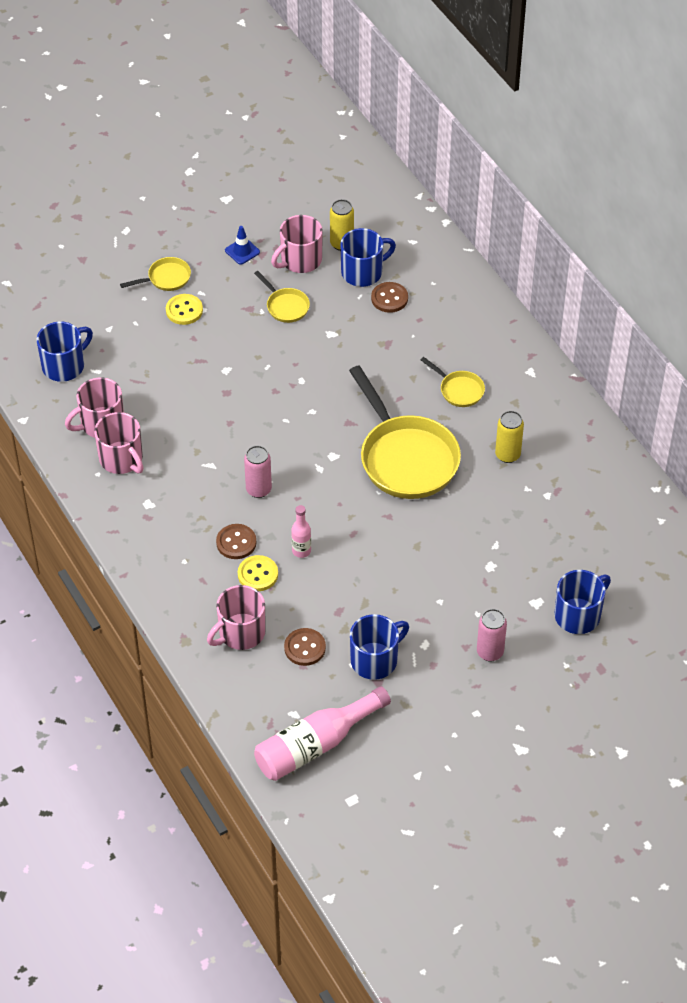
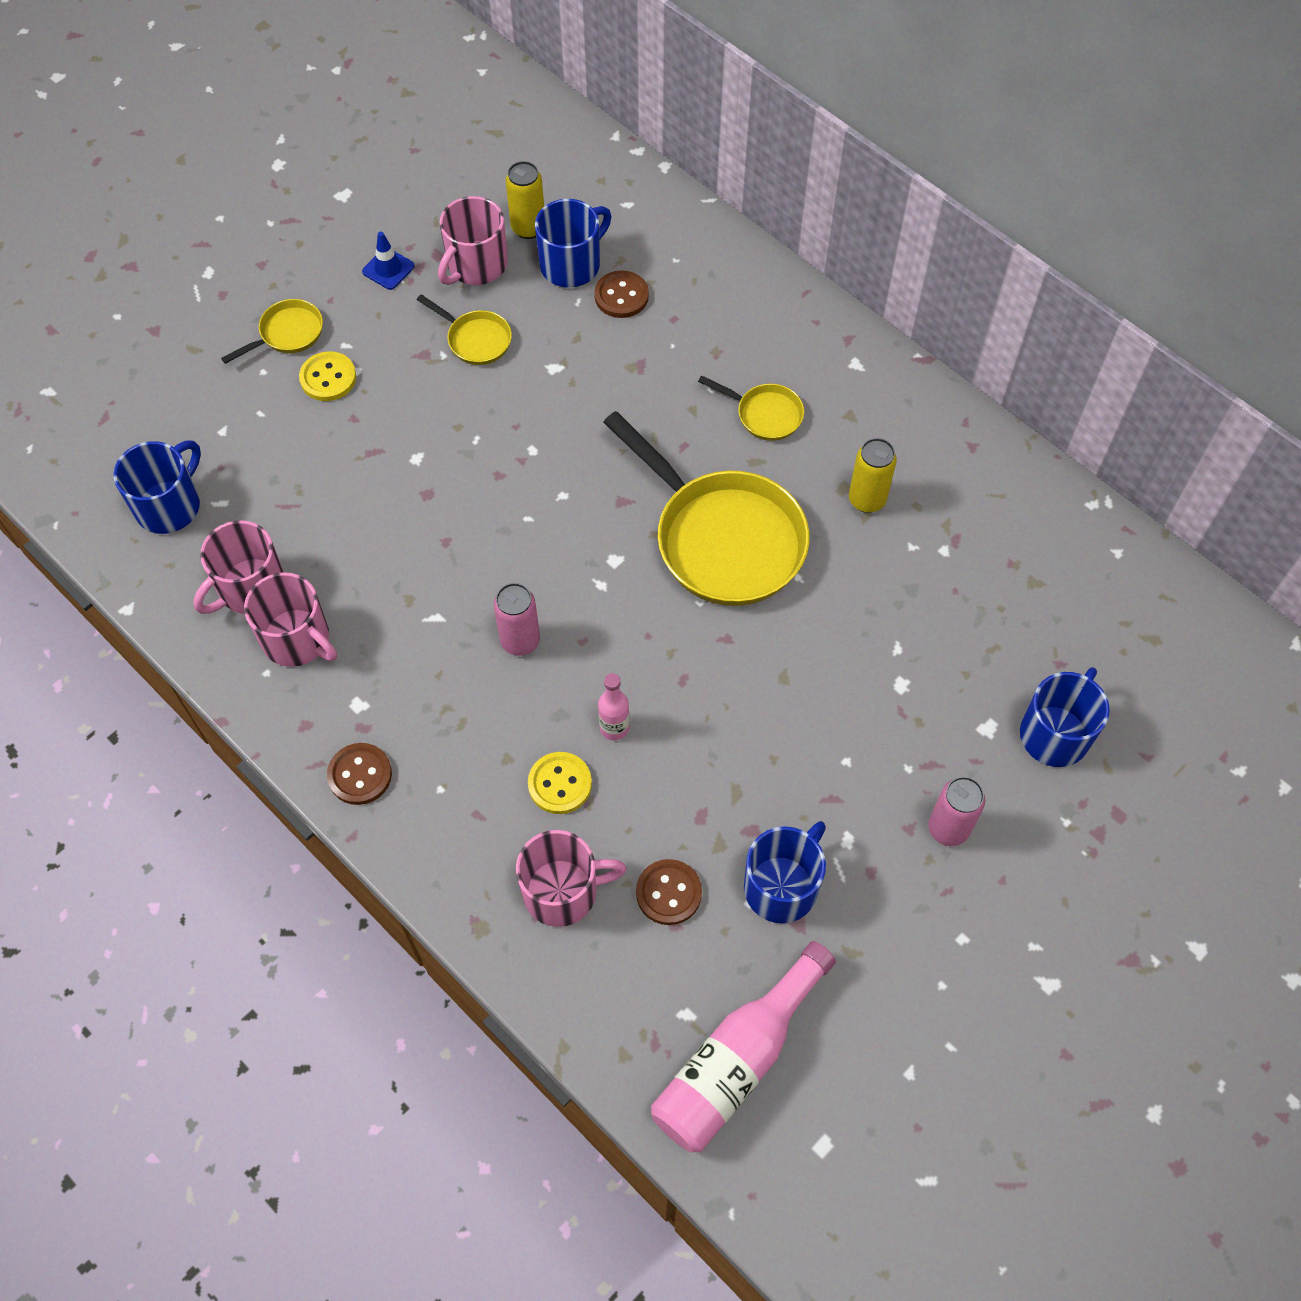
camera: 15 degrees left, 10 degrees up
(236, 542) = (511, 738): brown button -> brown button (360, 775)
(240, 632) = (562, 891): pink mug -> pink mug turned 135 degrees counterclockwise

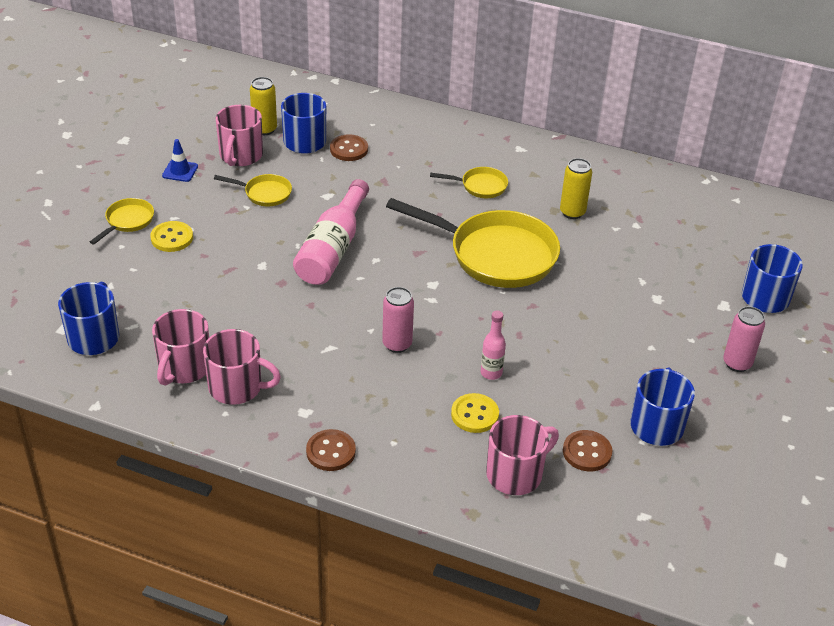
camera: 25 degrees left, 20 degrees down
(736, 1061) = (694, 531): pink bottle -> pink bottle (333, 248)

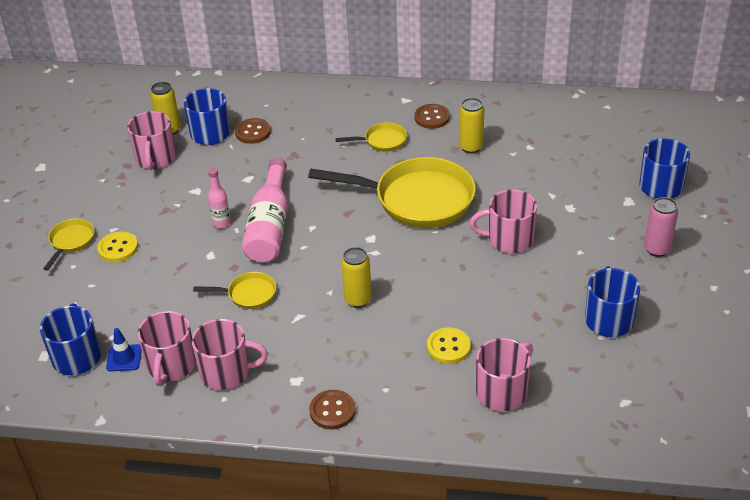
camera: 10 degrees left, 0 degrees up
(180, 171) = (104, 185): blue traffic cone -> blue traffic cone (124, 358)
(264, 193) = (190, 189): yellow pan -> yellow pan (248, 294)
(397, 344) = (358, 300): pink can -> yellow can
(491, 373) = (450, 306): pink bottle -> pink bottle (221, 223)
(579, 317) = (509, 239): none -> pink mug
(587, 452) = (557, 357): brown button -> brown button (432, 117)

